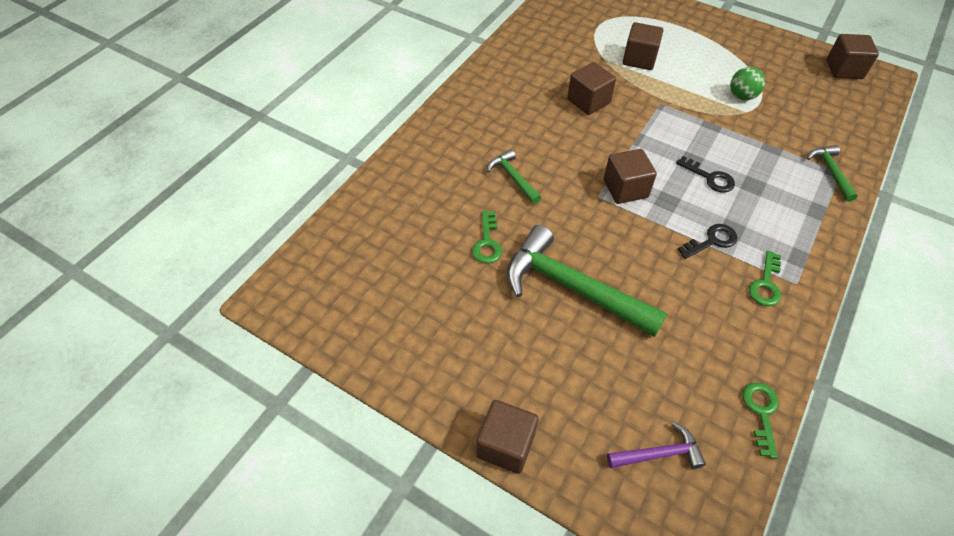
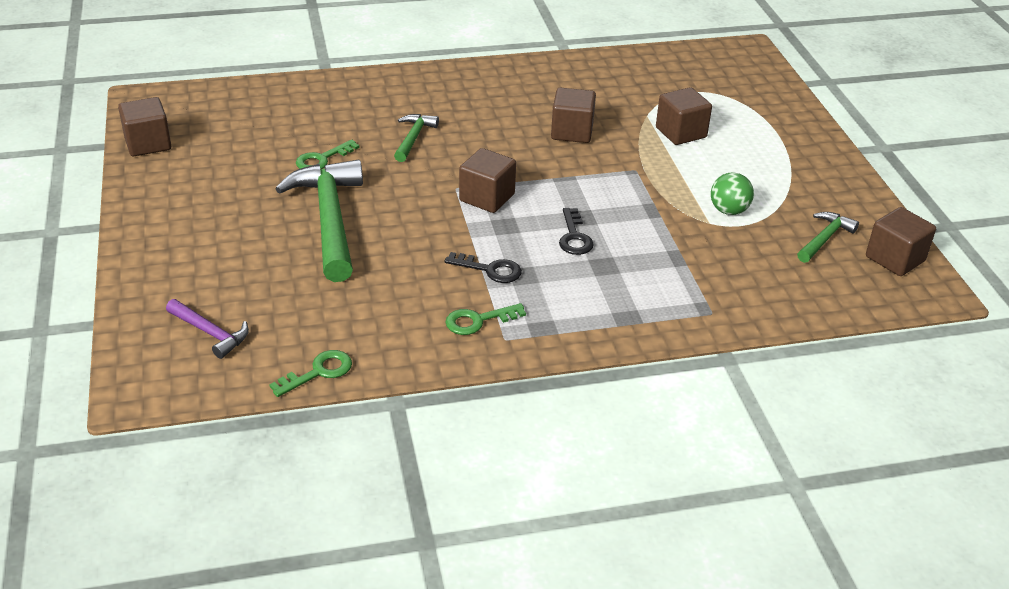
camera: 45 degrees right, 15 degrees down
(505, 445) = (134, 256): brown cube -> brown cube (148, 144)
(830, 171) = (702, 306): green hammer -> green hammer (825, 238)

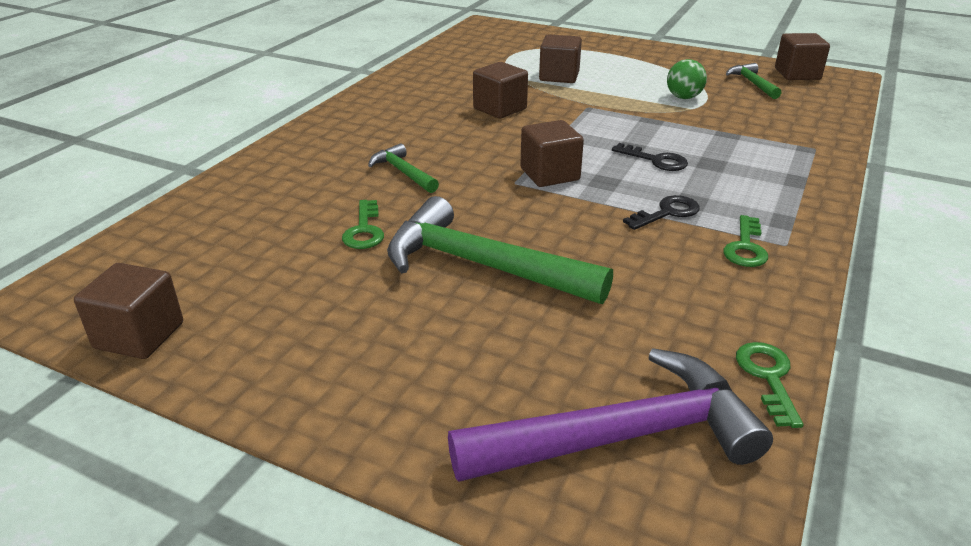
camera: 50 degrees left, 5 degrees down
(211, 333) = (622, 436): purple hammer -> purple hammer, size x2.04

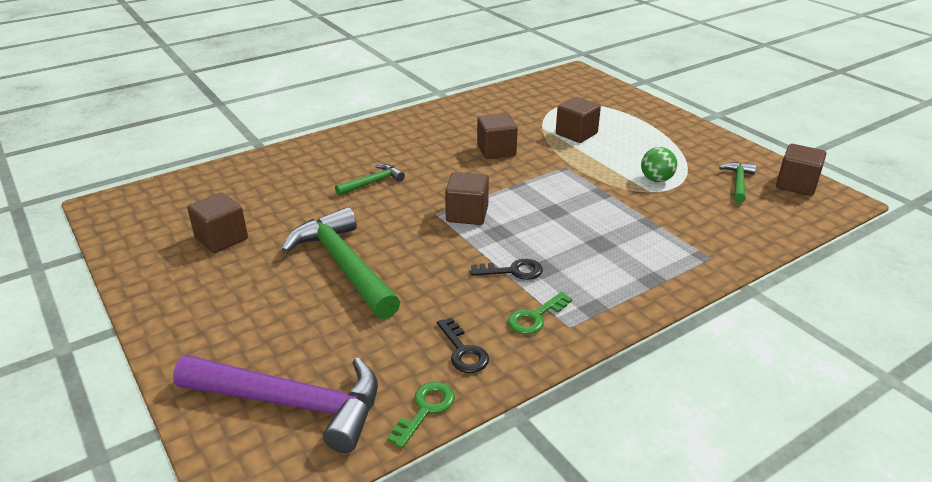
camera: 30 degrees right, 0 degrees up
(139, 335) = (127, 242): brown cube -> brown cube (221, 239)
(364, 230) = (304, 217): green key -> none
(403, 172) = (373, 182): green hammer -> green hammer turned 60 degrees clockwise
(656, 160) = (559, 227): black key -> black key (463, 351)

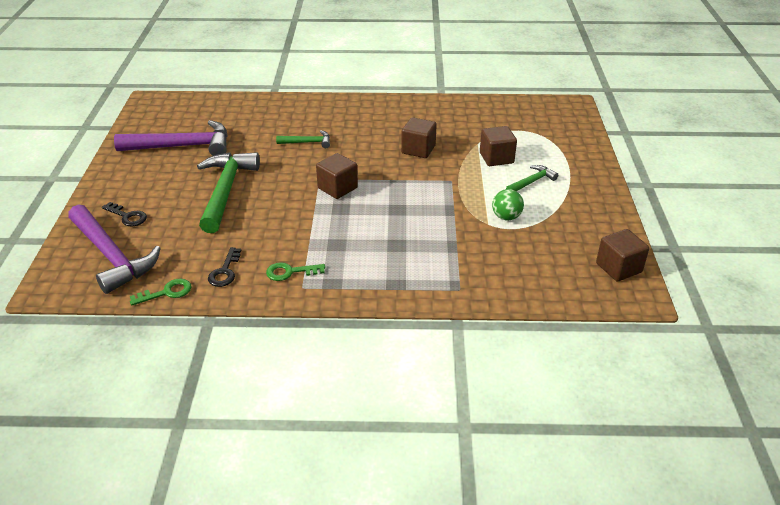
camera: 35 degrees right, 5 degrees up
(221, 239) = (183, 146): brown cube -> purple hammer
(513, 271) = (315, 238): black key -> black key (127, 216)
(738, 182) = (570, 246): green hammer -> green hammer (532, 182)

